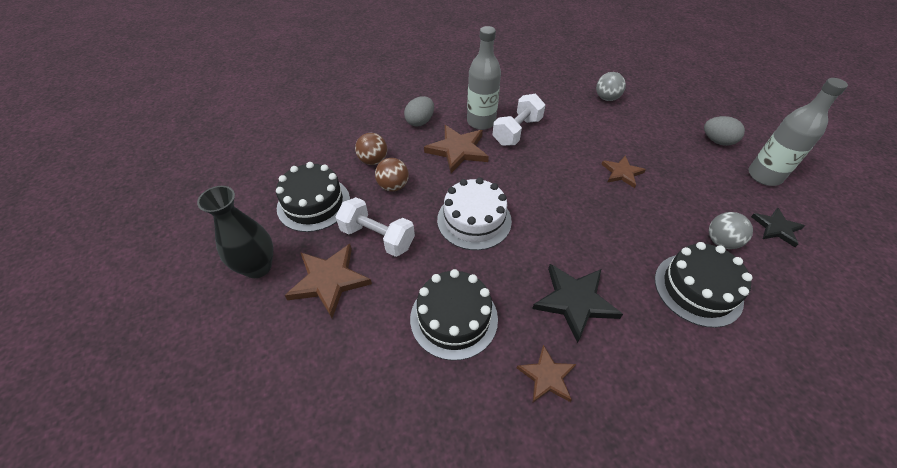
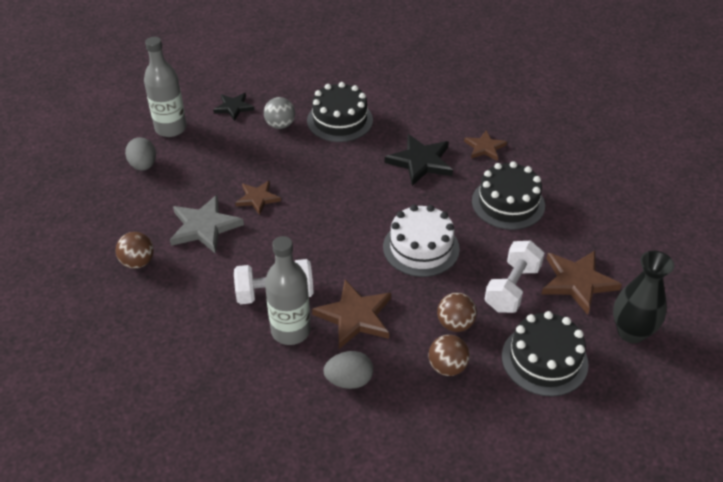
camera: 135 degrees left, 5 degrees down
(377, 237) = (512, 288): white dumbbell -> white dumbbell turned 45 degrees clockwise
(606, 98) = (138, 262): grey ball -> brown ball
(614, 135) = (204, 227): none -> grey star

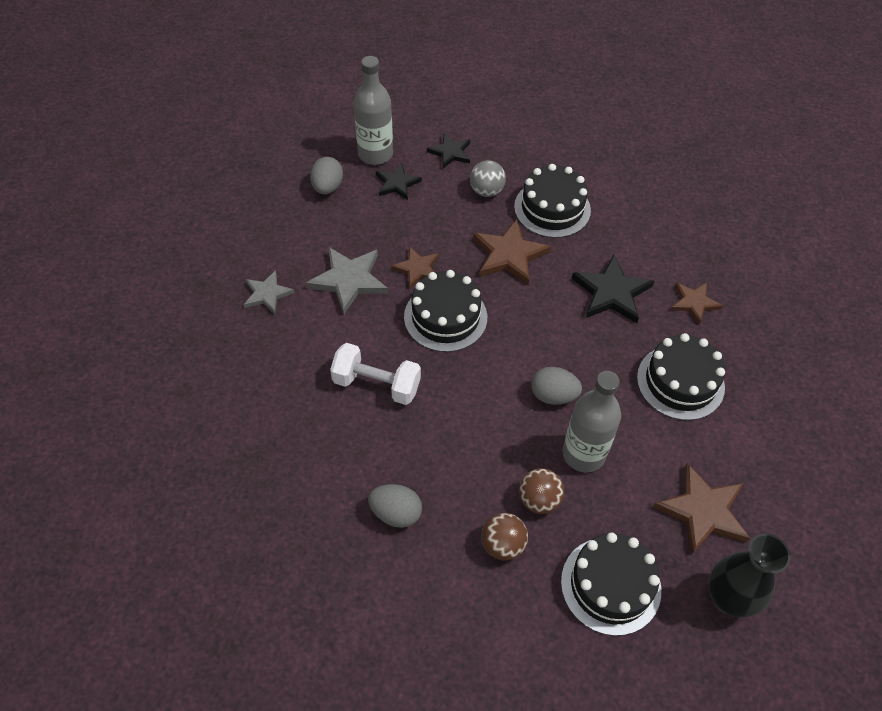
camera: 25 degrees right, 10 degrees up
(138, 262) = (267, 294): brown ball -> grey star
(202, 143) = (397, 183): none -> black star
(290, 331) = (369, 432): grey bottle -> grey bottle (583, 454)
(302, 224) = (445, 317): none -> black cake
(355, 316) = (441, 445): brown star -> brown star (509, 255)
(421, 248) = (553, 395): white cake -> grey egg
(512, 288) = (624, 486): white dumbbell -> none

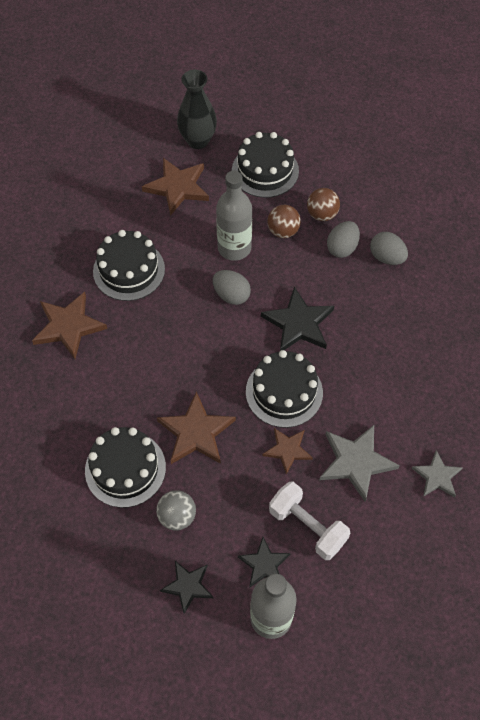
camera: 155 degrees left, 5 degrees up
(327, 187) = (340, 589): grey egg -> grey egg (342, 248)
(376, 384) = (366, 354): white dumbbell -> white dumbbell (307, 526)
(611, 292) = (129, 361): black star -> black star (298, 323)
(694, 303) = (68, 326): brown star -> brown star, size x1.60

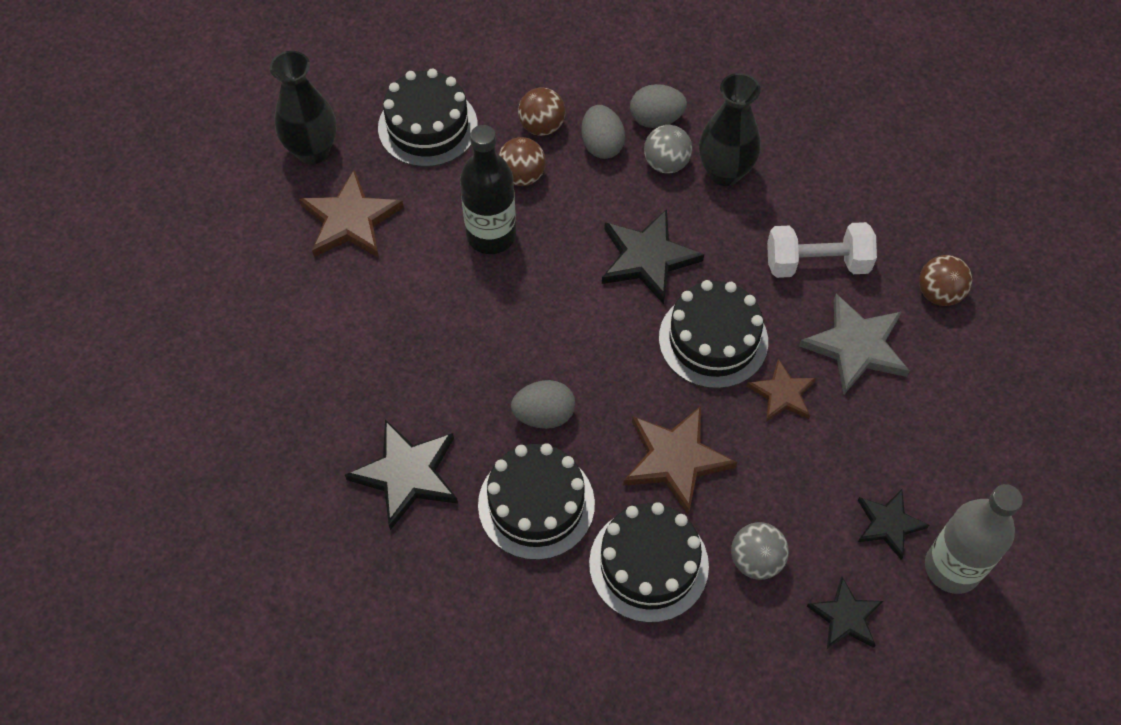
camera: 45 degrees left, 0 degrees up
(68, 326) = (406, 474): brown star -> black star
(129, 270) = (402, 355): black cake -> black cake (536, 504)
(231, 295) = (546, 287): grey egg -> grey egg (544, 415)
(234, 248) = (491, 235): grey bottle -> black bottle
(307, 526) = (884, 449): white dumbbell -> white dumbbell (816, 263)
(365, 284) = (666, 163): none -> grey ball
(391, 314) = (724, 172): none -> black vase
(437, 476) = (939, 293): grey star -> brown ball

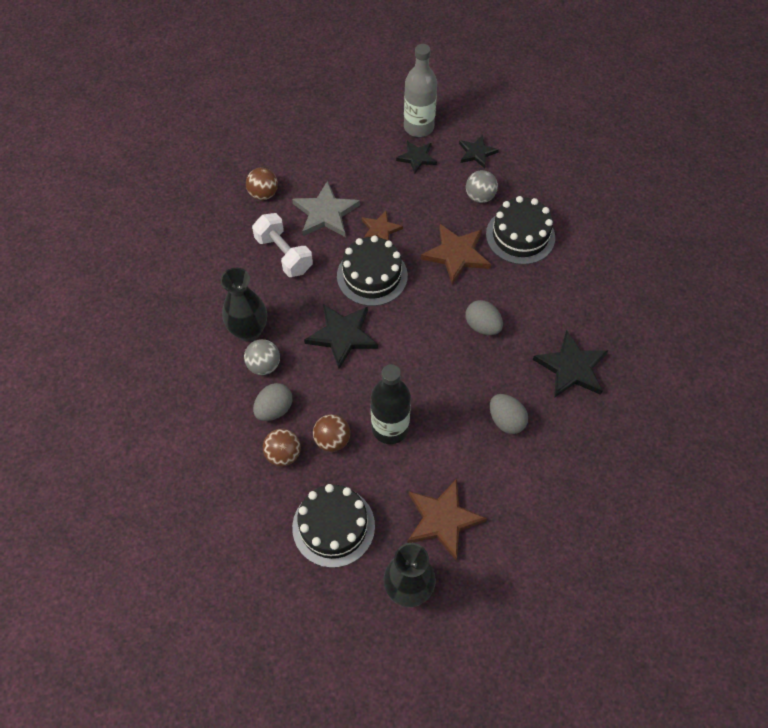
camera: 125 degrees left, 0 degrees up
(536, 504) = (533, 299): black cake -> none
(656, 119) = (231, 391): grey egg -> grey egg (506, 420)

